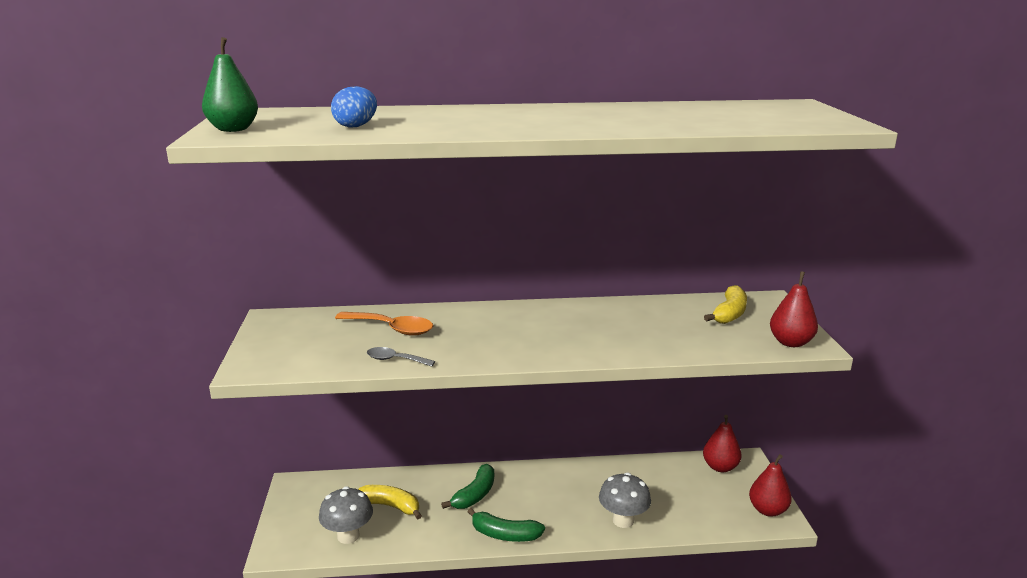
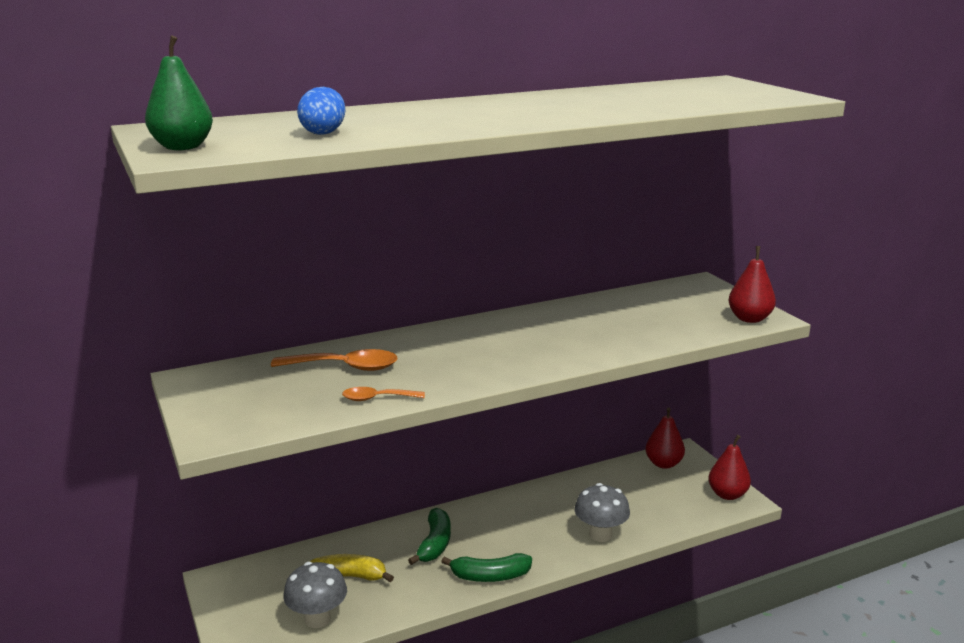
camera: 20 degrees left, 0 degrees up
(395, 360) = (377, 398): grey spoon -> orange spoon
(729, 314) = (676, 300): yellow banana -> none

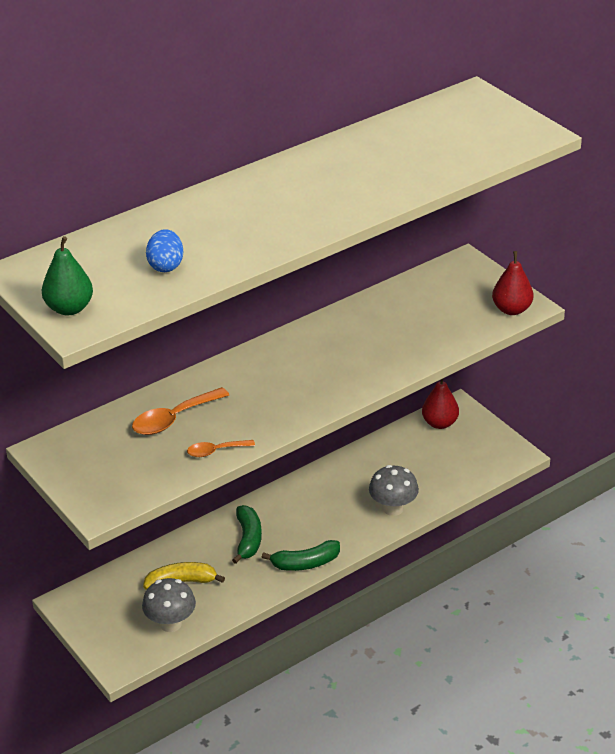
camera: 10 degrees left, 15 degrees up
(345, 367) = (173, 419): orange spoon -> orange spoon turned 150 degrees clockwise
(727, 494) = (501, 450): red pear -> none

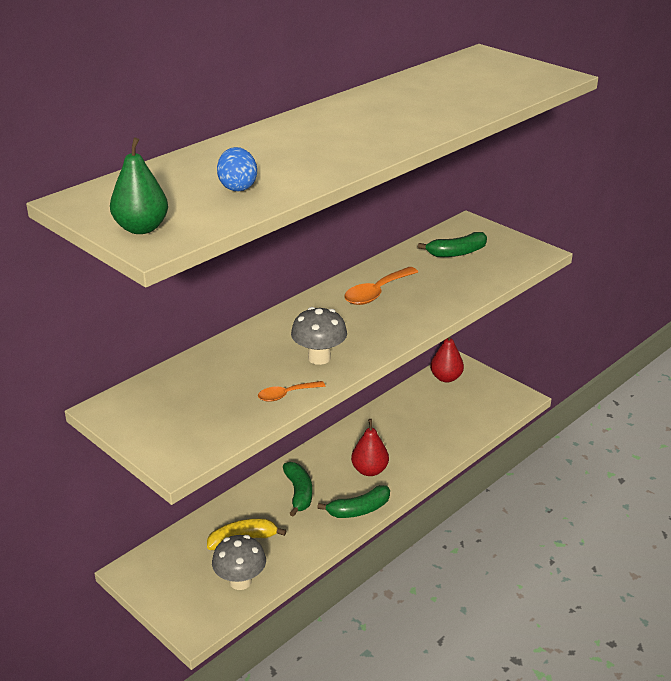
camera: 10 degrees left, 5 degrees down
(173, 419) = (235, 369): orange spoon -> orange spoon (376, 293)
(393, 508) = (426, 453): grey mushroom -> grey mushroom (319, 358)
(438, 299) = (456, 253): none -> green banana
(511, 309) = (526, 256): red pear -> red pear (369, 470)

